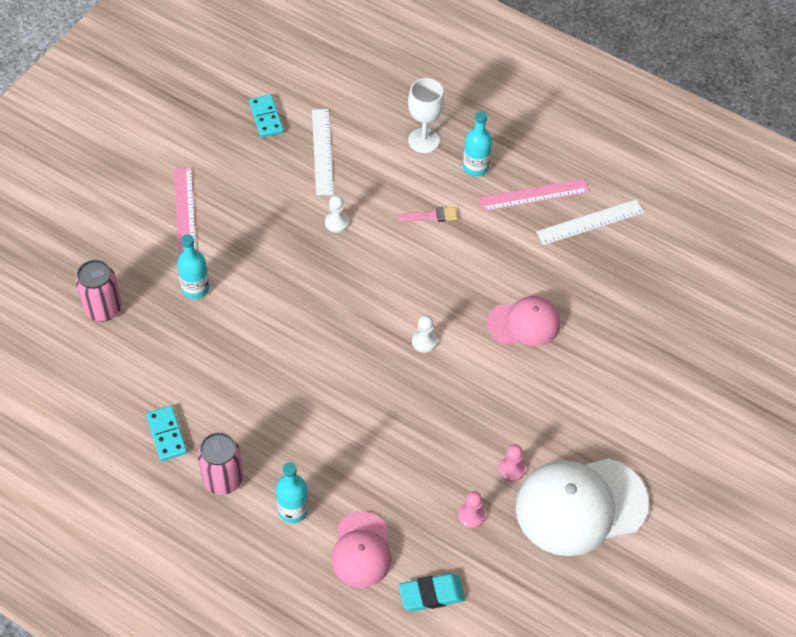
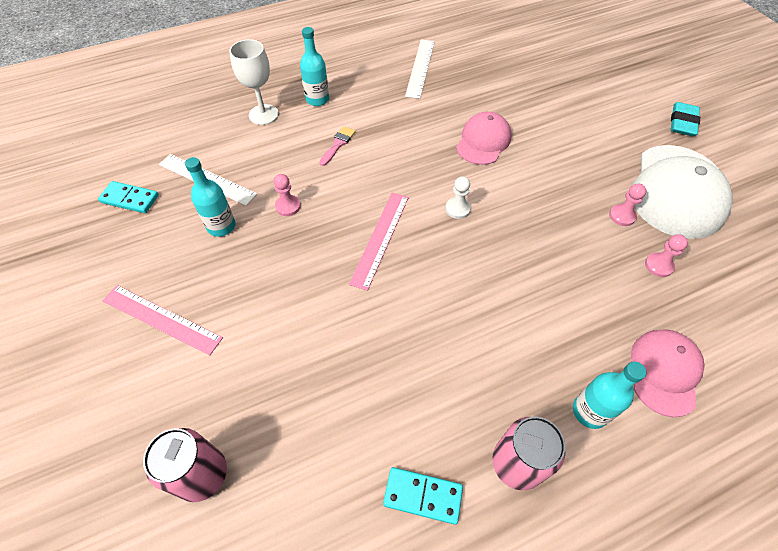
camera: 55 degrees left, 0 degrees up
(195, 288) = (258, 359): turquoise bottle -> turquoise bottle (221, 226)
(336, 223) = (288, 206): white pawn -> pink pawn
(361, 550) = (664, 372): pink cap -> pink cap turned 105 degrees counterclockwise
(431, 594) = (737, 338): turquoise eraser -> turquoise eraser (682, 122)
(533, 195) = (371, 83): pink ruler -> pink ruler (380, 238)

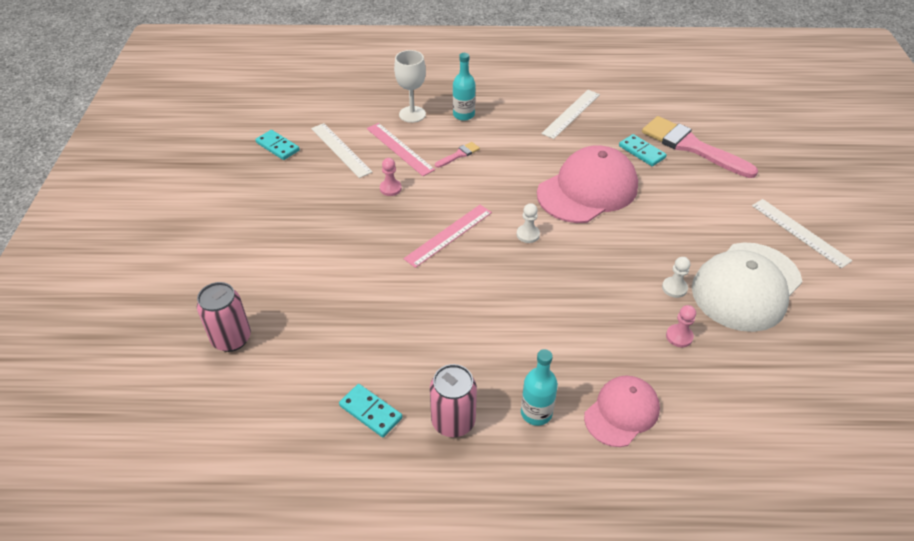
camera: 25 degrees right, 10 degrees down
(161, 319) = (256, 234): pink ruler -> pink ruler (399, 149)
(221, 226) = (332, 187): turquoise bottle -> none
(483, 141) = (587, 190): pink cap -> pink cap, size x1.69
(506, 87) = (642, 152): none -> turquoise domino
(544, 69) = (691, 146): none -> pink brush
(622, 216) = (674, 288): pink pawn -> white pawn
(682, 122) = (800, 232): turquoise eraser -> white ruler

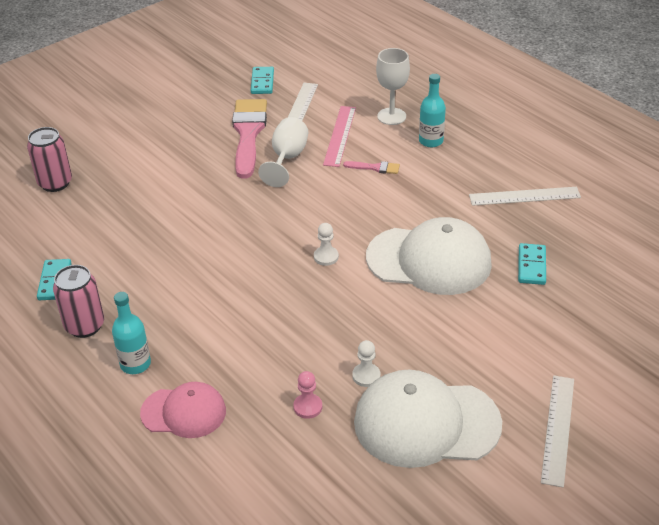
camera: 50 degrees right, 5 degrees down
(390, 188) = (287, 159): pink pawn -> white goblet
(449, 235) = (272, 217): pink ruler -> none
(587, 190) = (429, 260): pink cap -> white cap
(691, 146) = (588, 293): pink brush -> pink brush (248, 133)

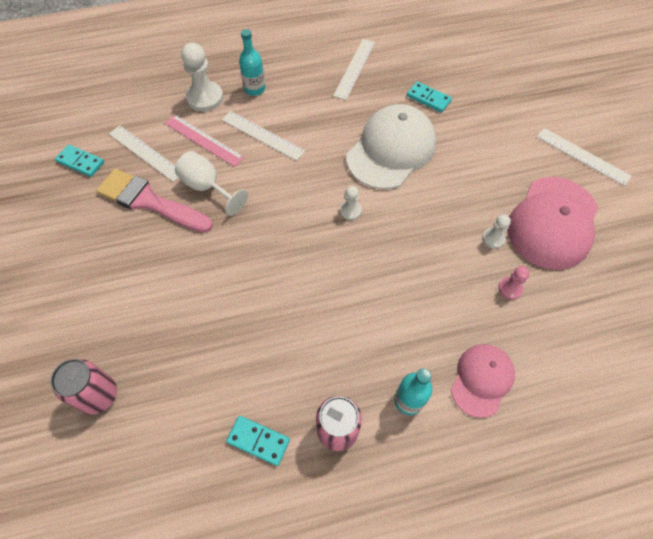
camera: 65 degrees left, 20 degrees up
(375, 168) = (262, 135): pink brush -> white ruler
(391, 116) = (205, 98): white goblet -> white pawn
(426, 423) = (552, 222): white cap -> pink cap

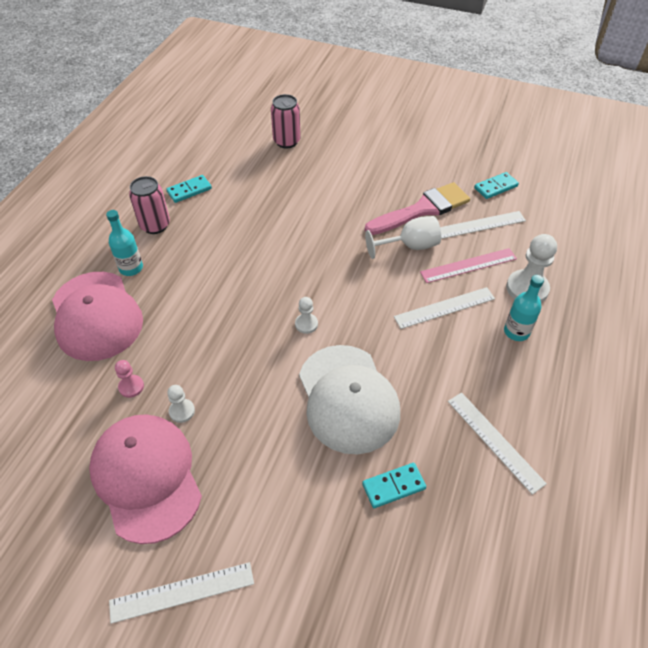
camera: 125 degrees right, 10 degrees down
(482, 380) = (96, 315): pink cap -> pink cap, size x1.69

